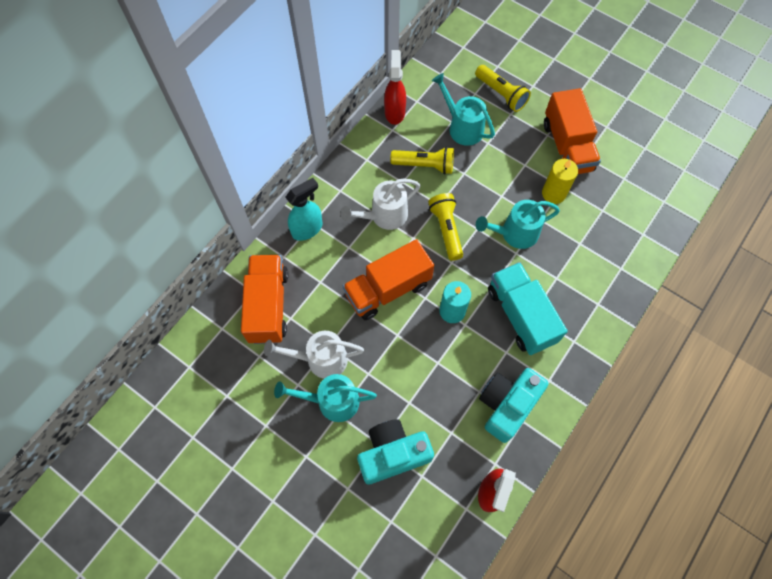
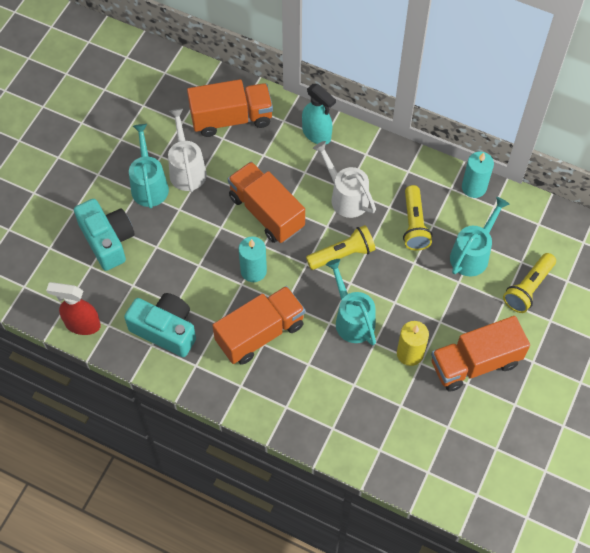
camera: 80 degrees right, 5 degrees down
(395, 112) = (474, 187): red spray bottle -> turquoise candle
(521, 315) = (260, 333): turquoise truck -> orange truck

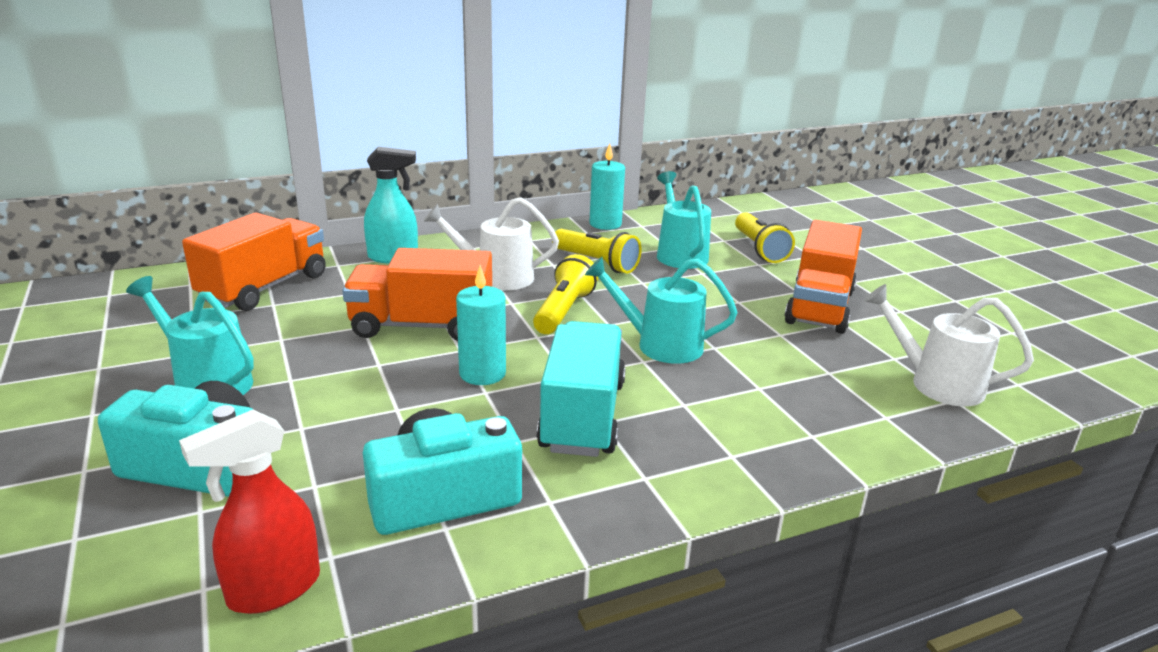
camera: 50 degrees left, 35 degrees down
(186, 169) = (252, 345): white watering can -> white watering can (936, 383)
(260, 333) = (582, 416): orange truck -> turquoise truck
(410, 353) = (759, 334): yellow candle -> none

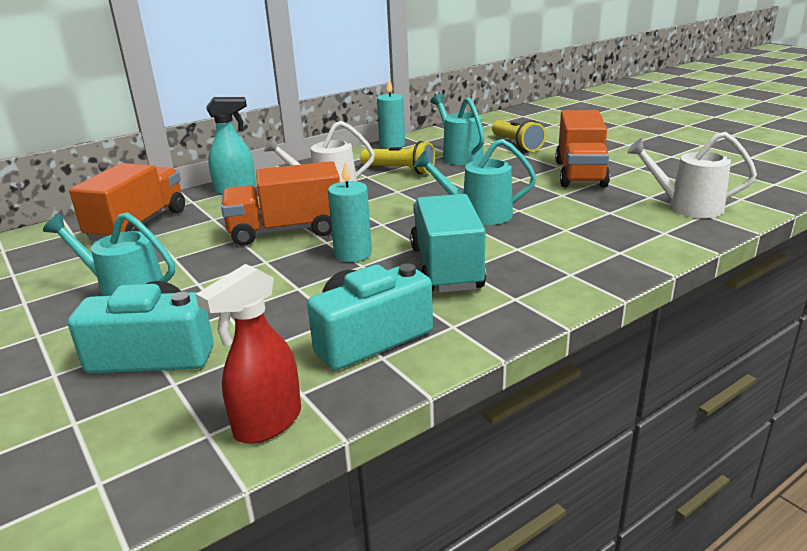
camera: 10 degrees left, 0 degrees up
(564, 311) = (393, 204): yellow flashlight -> none

